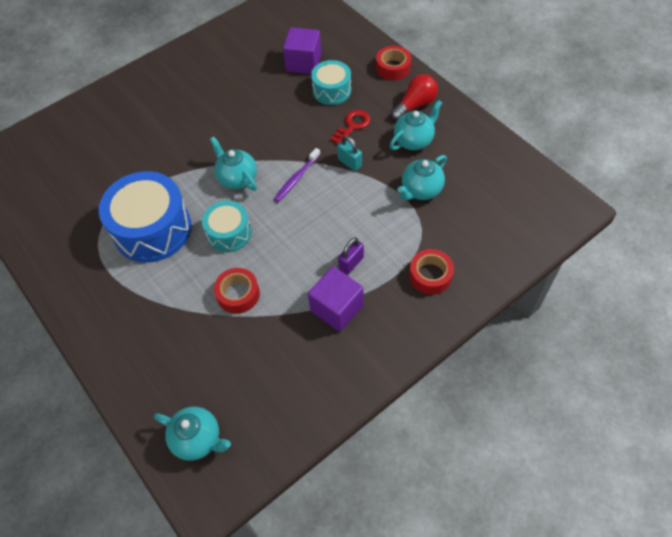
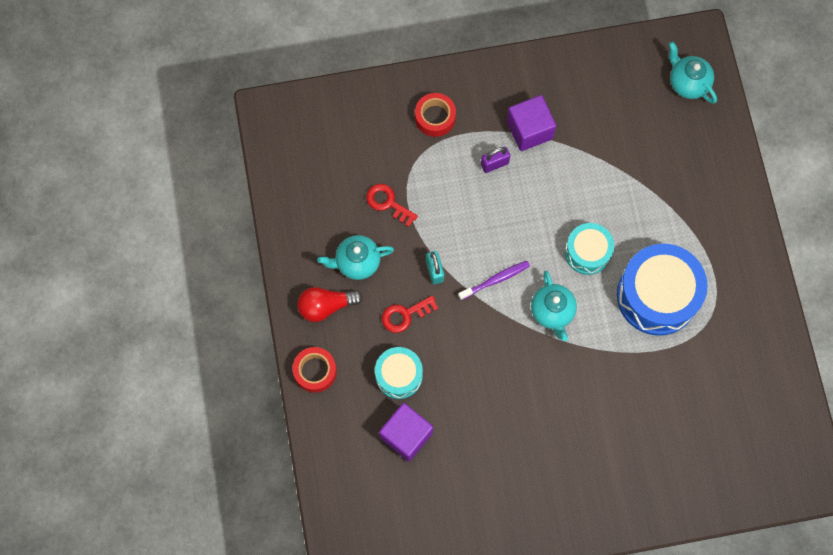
camera: 155 degrees left, 15 degrees up
(238, 294) = (606, 186): red tape -> none
(421, 190) = (388, 203): turquoise teapot -> red key

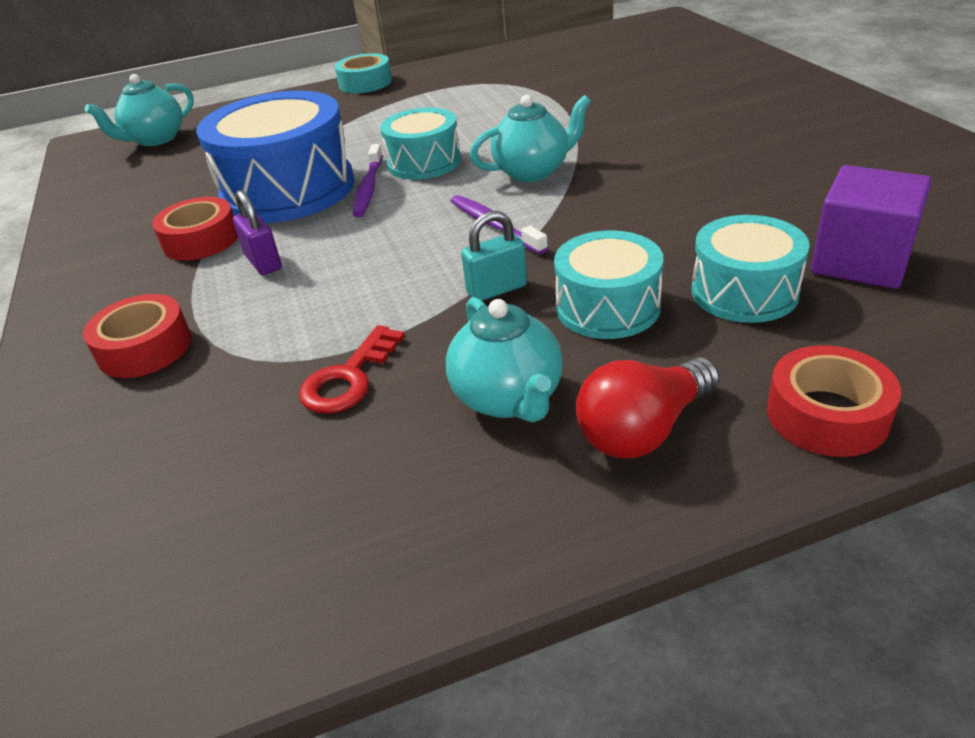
camera: 95 degrees left, 35 degrees down
(326, 306) = (644, 429): red light bulb -> red light bulb turned 75 degrees clockwise
(405, 315) = (607, 307): red key -> turquoise drum
(529, 130) = (201, 240): purple cube -> red tape
(563, 218) = (369, 188): none -> purple toothbrush
(657, 295) = (478, 112): blue drum -> blue drum (288, 189)
(748, 224) = (365, 83): none -> turquoise tape

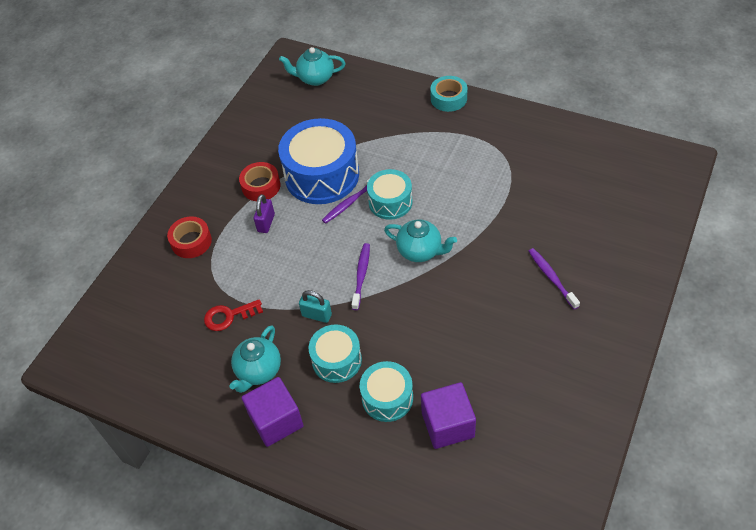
camera: 45 degrees right, 15 degrees up
(644, 429) = (276, 421): red light bulb -> purple cube
(710, 114) = (551, 278): none -> purple toothbrush
(827, 415) = (329, 468): red tape -> none

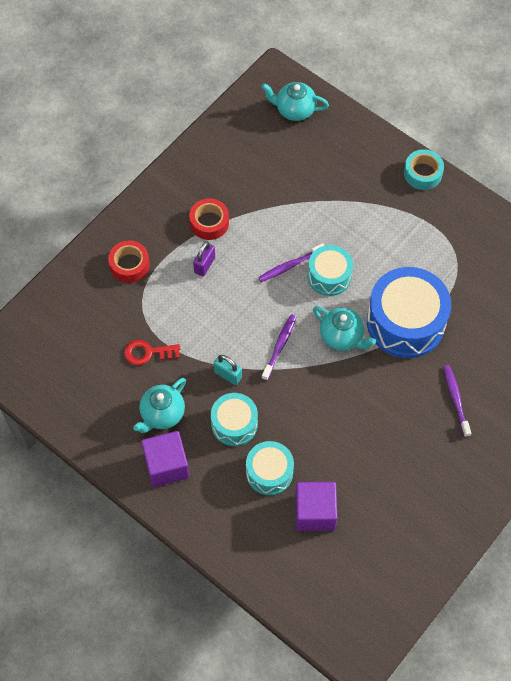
camera: 10 degrees right, 10 degrees up
(322, 175) = (271, 227): blue drum -> blue drum (405, 322)

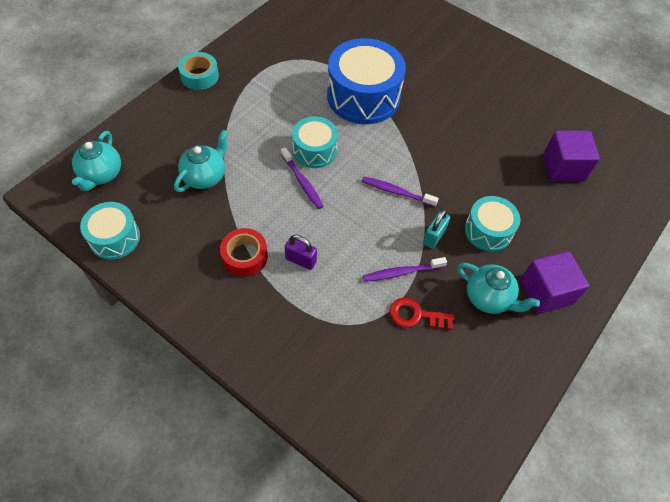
camera: 95 degrees left, 5 degrees down
(129, 265) = (300, 340): red tape -> none
(148, 353) = (416, 315): red key -> red key turned 105 degrees clockwise
(269, 472) = (533, 202): turquoise drum -> turquoise drum (114, 238)
(342, 337) = (382, 143): turquoise teapot -> turquoise teapot (205, 177)
(455, 399) = (436, 68): purple toothbrush -> purple toothbrush (402, 272)

